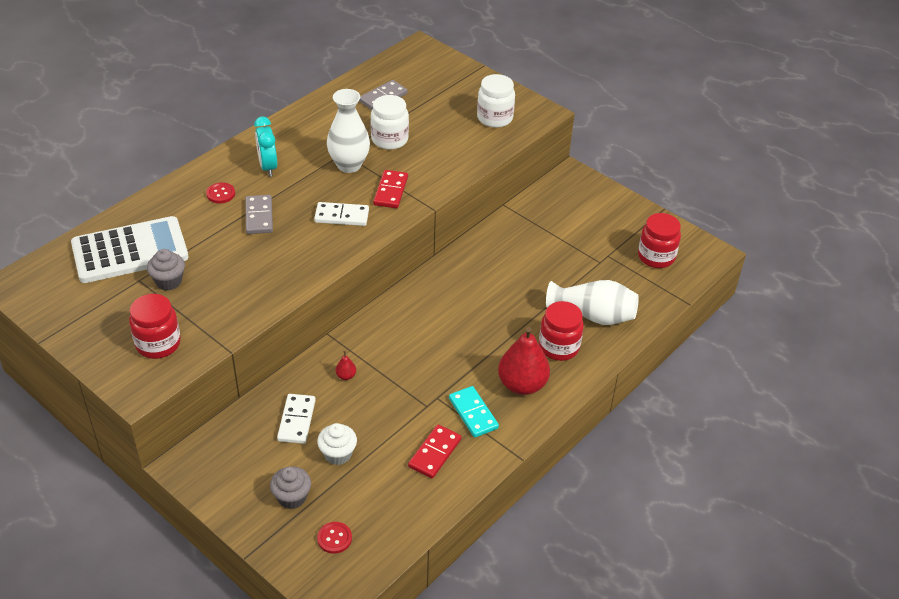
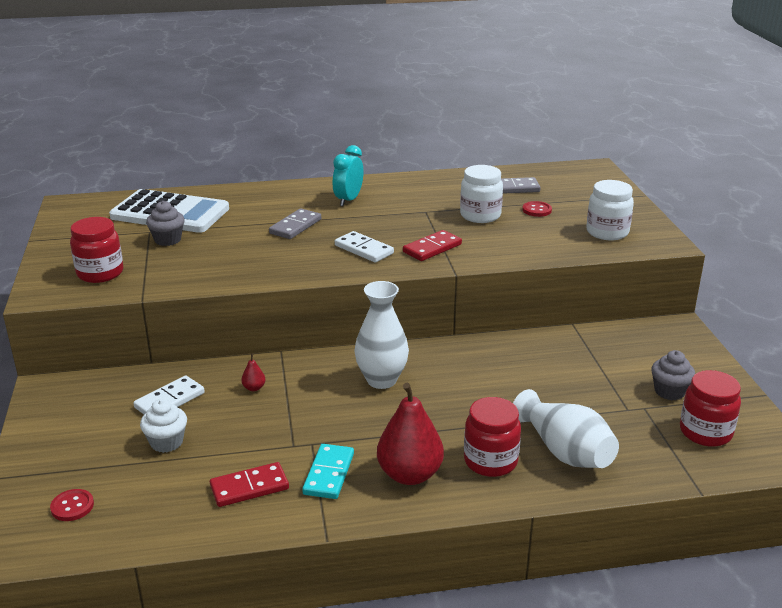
camera: 40 degrees right, 15 degrees down
(221, 194) = (287, 203): red button -> red button (537, 210)
(292, 497) = (86, 454): grey cupcake -> grey cupcake (669, 391)
(349, 165) = (419, 220): white vase -> white vase (381, 380)

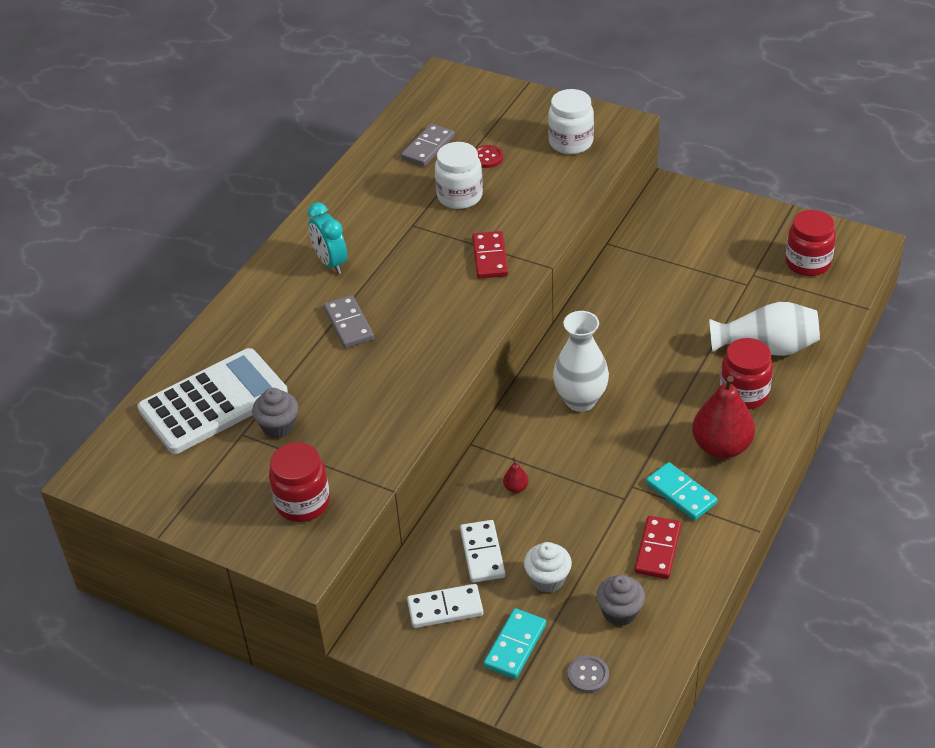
camera: 50 degrees left, 15 degrees up
(72, 506) = (588, 675): red button -> grey button
(81, 455) = (515, 645): none -> turquoise domino
(364, 249) = (446, 300): white domino -> white domino (445, 608)
(669, 391) = (746, 249): grey cupcake -> grey cupcake (620, 612)

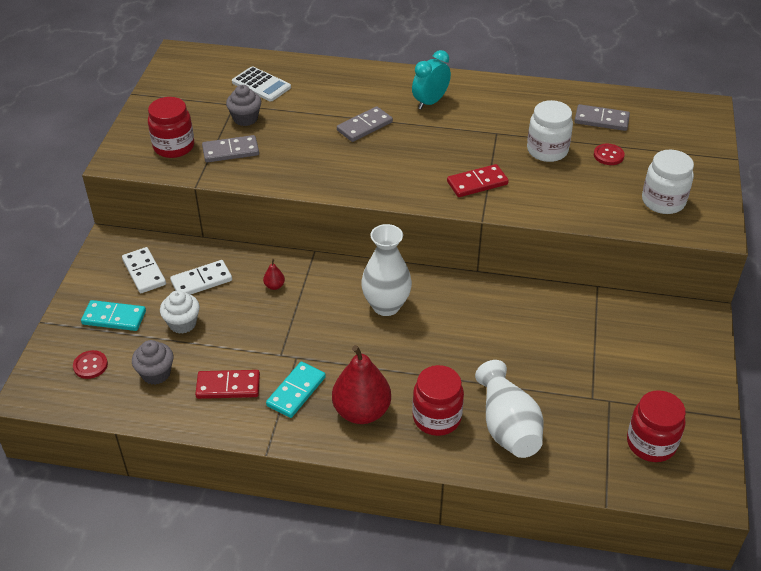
camera: 70 degrees right, 0 degrees up
(213, 402) = (261, 85): white calculator -> white calculator, size x0.55
(338, 449) = (230, 151): none -> grey domino
(588, 675) = (90, 365): grey button -> red button

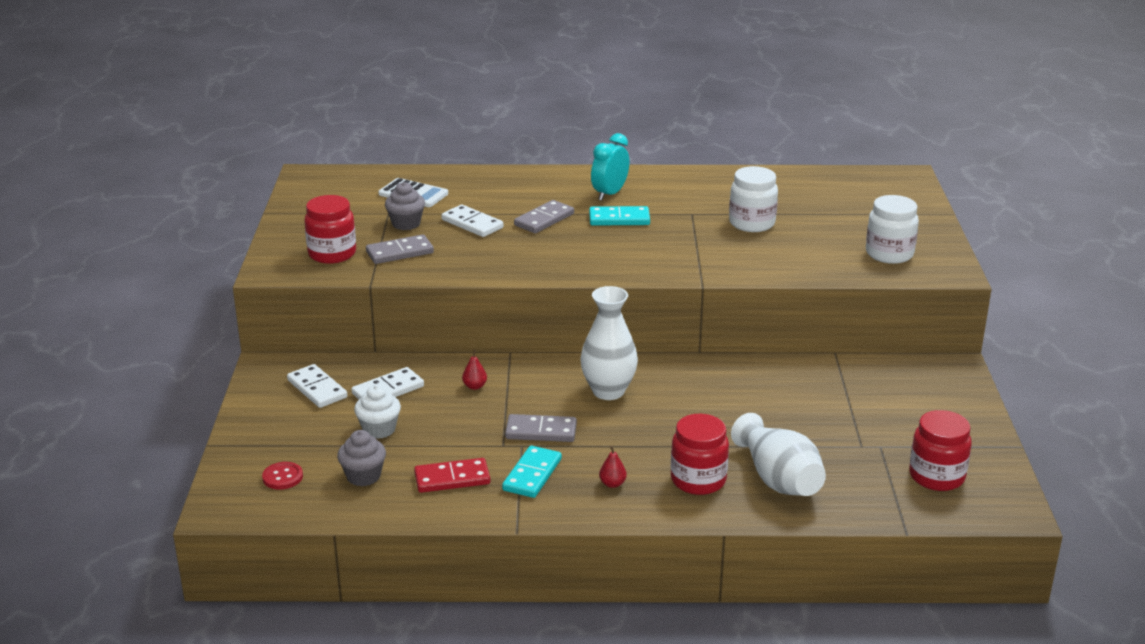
camera: 10 degrees left, 15 degrees down
(114, 318) = (295, 432): turquoise domino -> turquoise domino (619, 219)
(301, 125) = (472, 224): none -> white domino
(361, 411) = (612, 484): red pear -> red pear, size x0.41
(477, 183) = (686, 256): red domino -> none
(601, 120) = (801, 194): grey domino -> grey domino (541, 431)
(608, 155) = (818, 222): red button -> none

